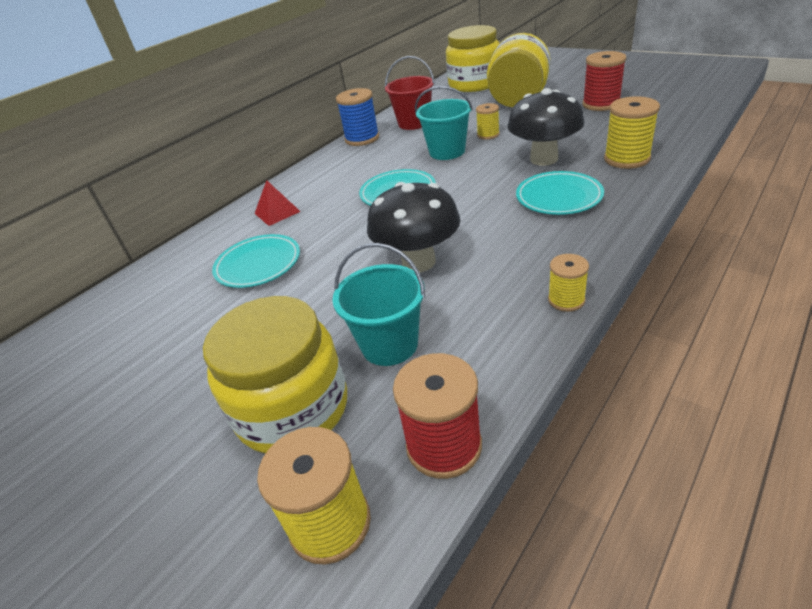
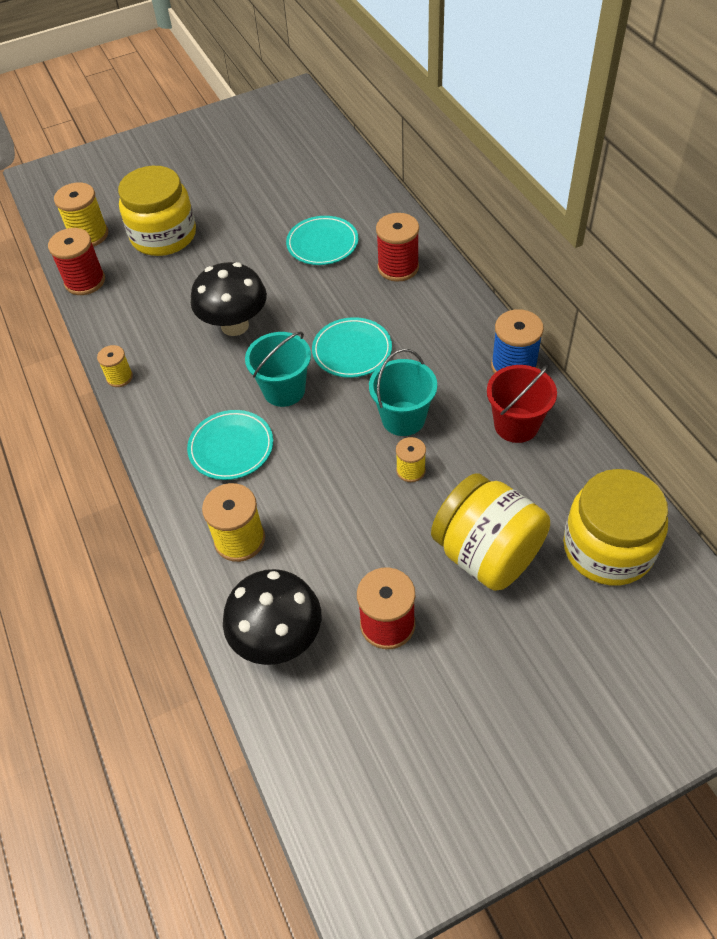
camera: 115 degrees right, 15 degrees up
(277, 212) = (398, 267): red pyramid -> red spool
(389, 344) = (170, 284): turquoise bucket -> turquoise bucket (284, 390)
(544, 159) = (307, 480): black mushroom -> black mushroom (278, 639)

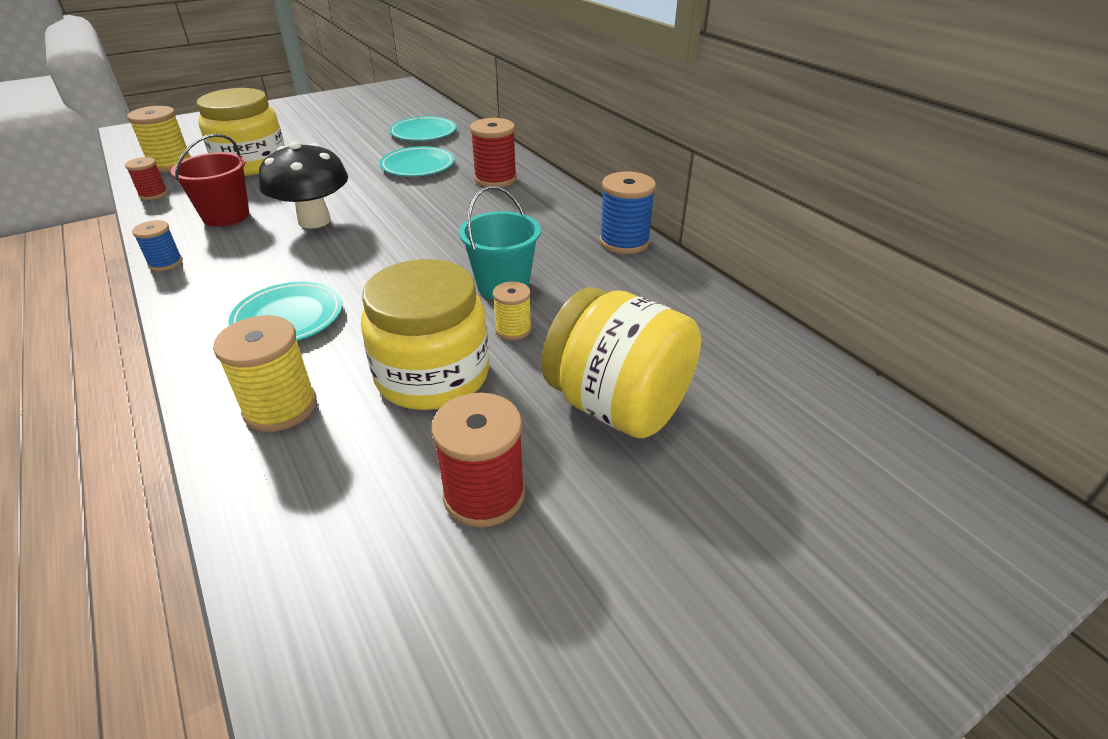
camera: 10 degrees left, 15 degrees down
(85, 281) = (153, 194): red spool -> red spool, size x0.59
(119, 377) = (165, 263): yellow spool -> blue spool
(278, 639) = (316, 524): black mushroom -> none
(284, 390) = (363, 267): turquoise bucket -> none
(352, 350) = (444, 235): turquoise plate -> turquoise plate (423, 133)
(516, 425) = (635, 286): red bucket -> red bucket (226, 216)
(608, 548) = (771, 392): yellow jar -> yellow jar (432, 375)

